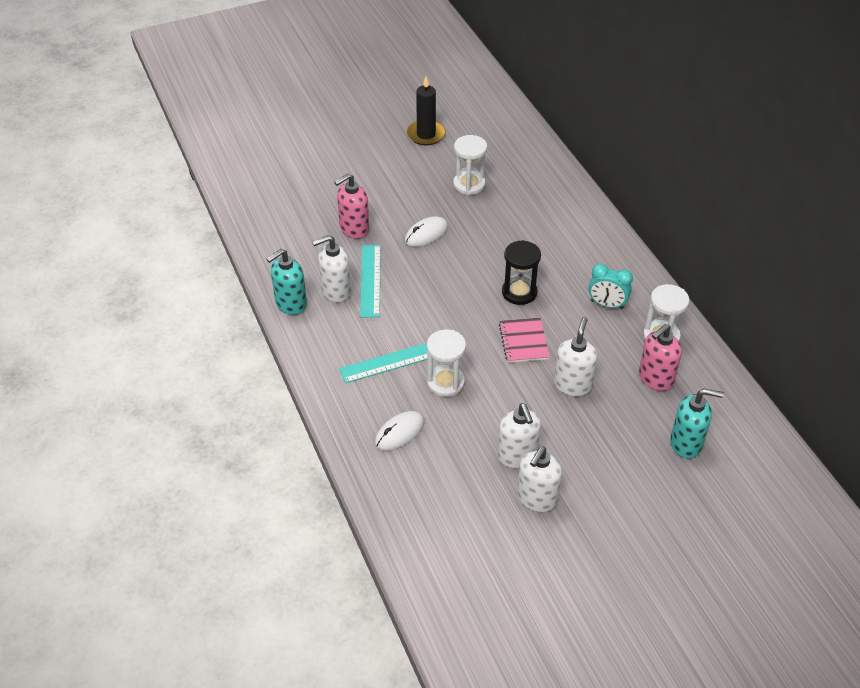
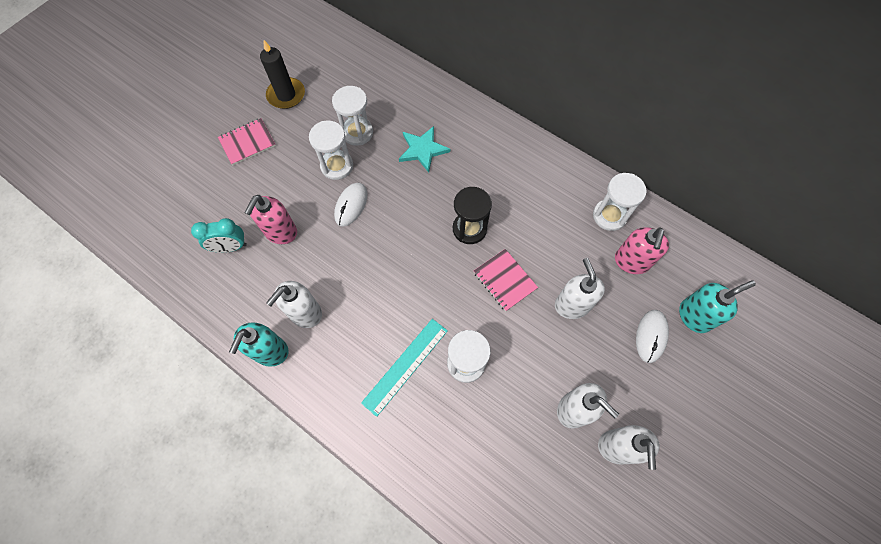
camera: 30 degrees left, 20 degrees up
(369, 156) = (247, 142): none -> pink notebook
(370, 280) = (330, 284): turquoise ruler -> none
(399, 432) = (459, 445): white mouse -> white mouse (651, 336)
(434, 201) = (337, 166): none -> white hourglass
(519, 219) = (423, 150): none -> turquoise star
(607, 305) = (548, 205): turquoise clock -> turquoise clock (230, 247)

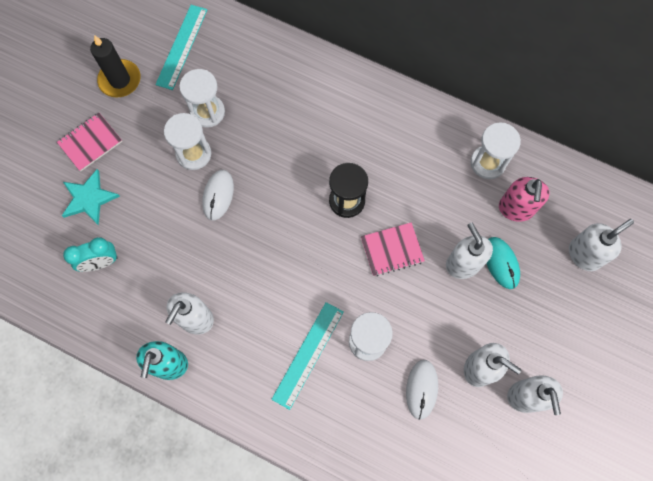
camera: 10 degrees left, 5 degrees up
(281, 232) = (150, 237): pink soap dispenser -> none
(346, 75) = (182, 46): none -> turquoise ruler
(423, 150) = (282, 120): turquoise star -> turquoise star (89, 198)
(504, 280) = (392, 250): pink notebook -> pink notebook turned 60 degrees counterclockwise
(610, 310) = (501, 263): none -> turquoise mouse
(651, 336) = (544, 282): white mouse -> white mouse (421, 389)
(694, 316) = (584, 254): turquoise soap dispenser -> white soap dispenser

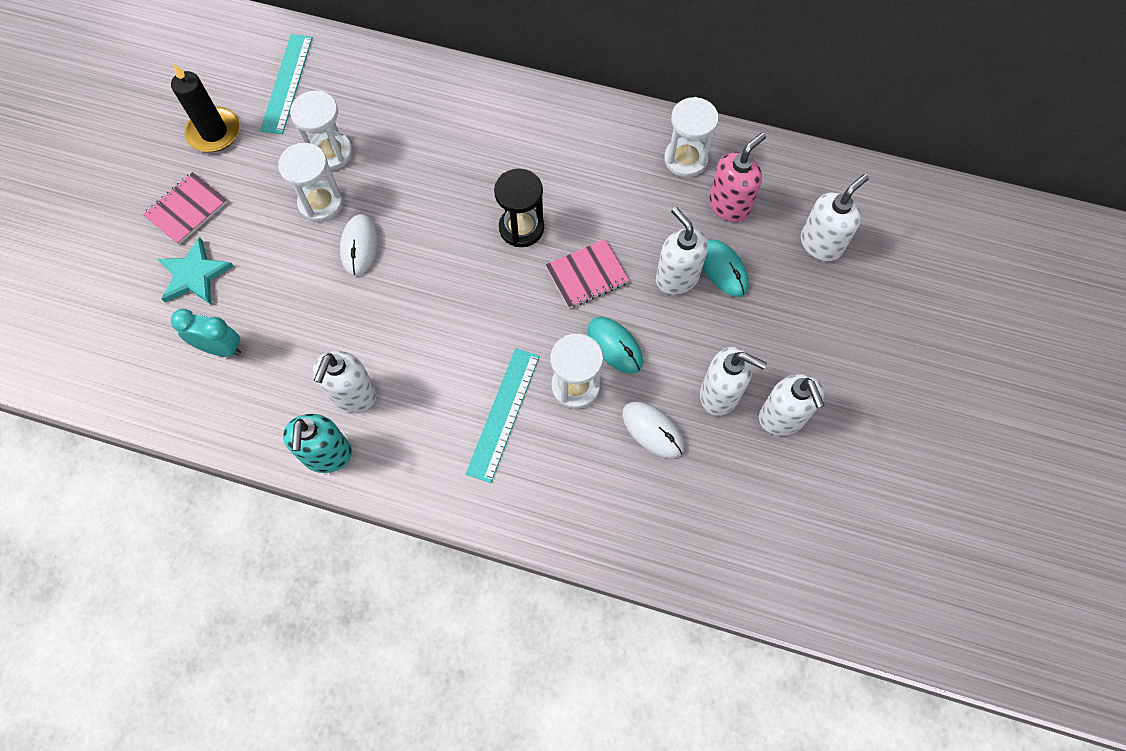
camera: 10 degrees left, 5 degrees down
(101, 262) = (220, 348): turquoise clock -> turquoise clock turned 135 degrees counterclockwise
(404, 313) = (615, 346): none -> turquoise mouse
(421, 389) = (652, 430): white mouse -> white mouse turned 45 degrees counterclockwise
(516, 209) = (729, 205): pink soap dispenser -> pink soap dispenser turned 135 degrees counterclockwise

